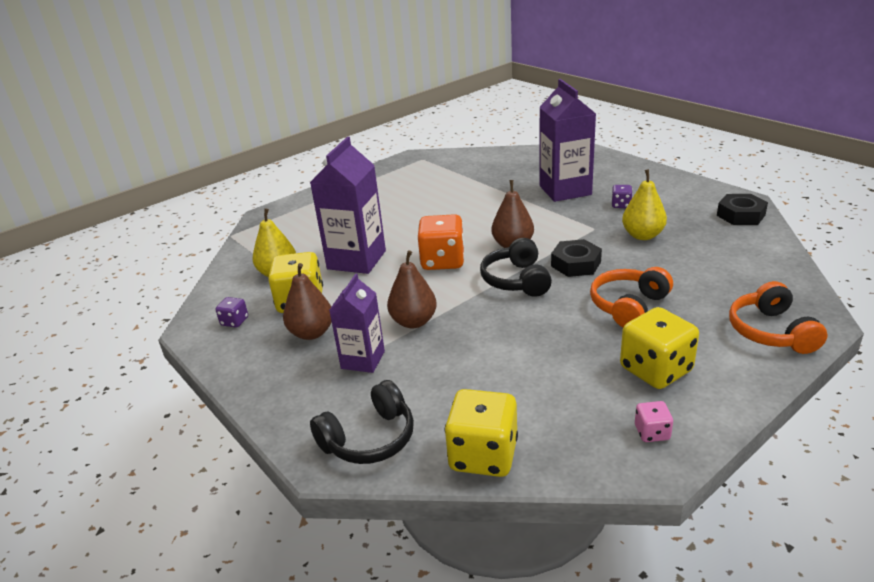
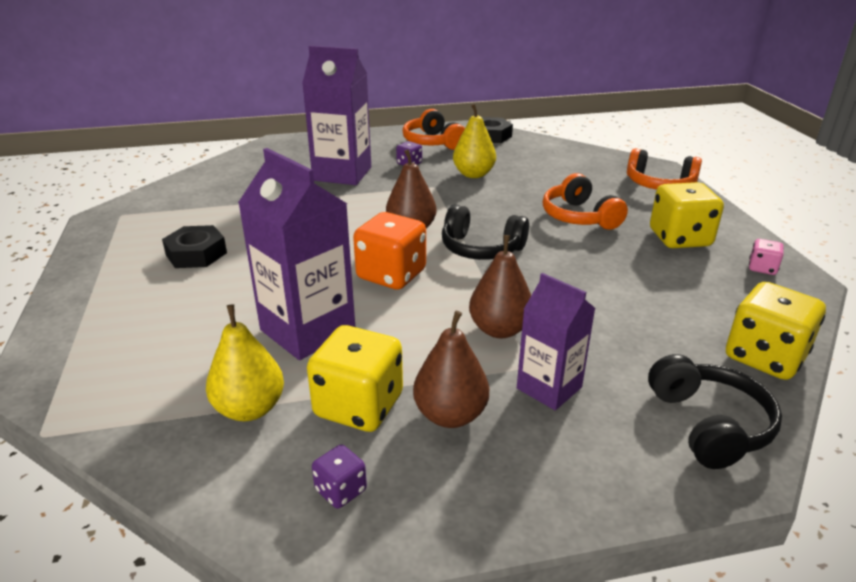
camera: 65 degrees left, 0 degrees up
(575, 264) = (485, 214): black nut -> black nut (196, 254)
(680, 198) = (433, 142): none -> orange headphones

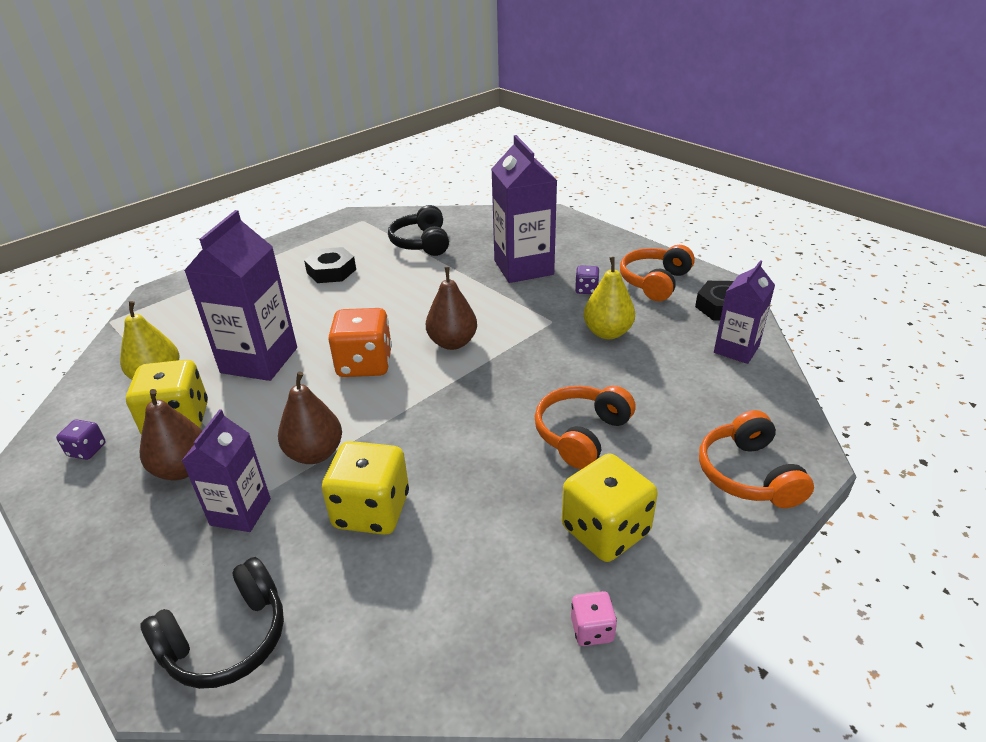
camera: 60 degrees right, 5 degrees up
(481, 248) = (450, 393): black headphones -> black headphones (422, 243)
(540, 148) = (736, 349): none -> purple carton
(764, 357) = (372, 667): yellow dice -> yellow dice (371, 510)

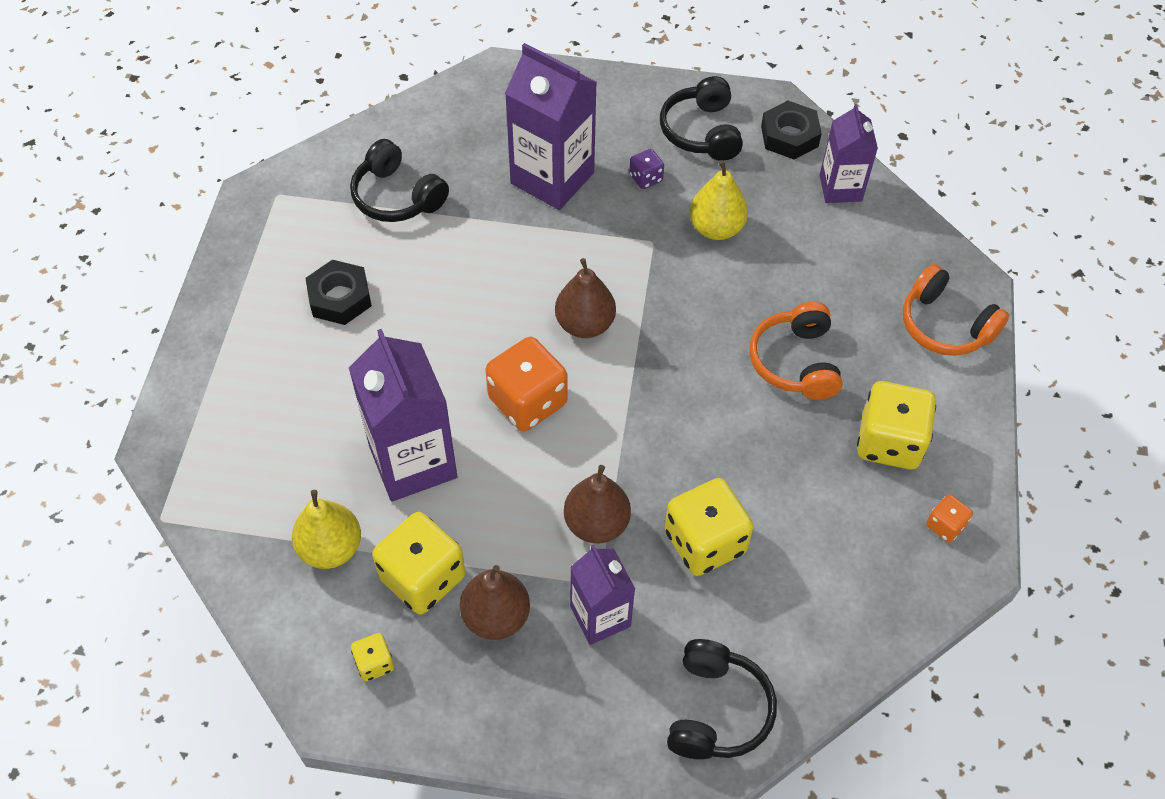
camera: 40 degrees left, 20 degrees up
(87, 450) = (374, 663): purple dice -> yellow dice
(592, 629) = (945, 525): pink dice -> orange dice
(655, 282) = (701, 132): orange headphones -> black headphones

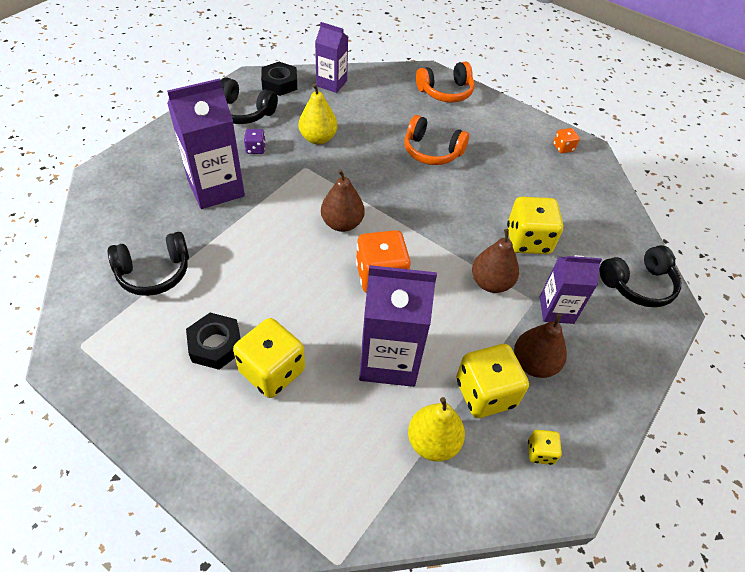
camera: 65 degrees left, 5 degrees down
(716, 710) = (638, 284): black headphones -> black headphones turned 120 degrees clockwise
(889, 442) = (503, 142): yellow dice -> yellow dice (272, 371)

